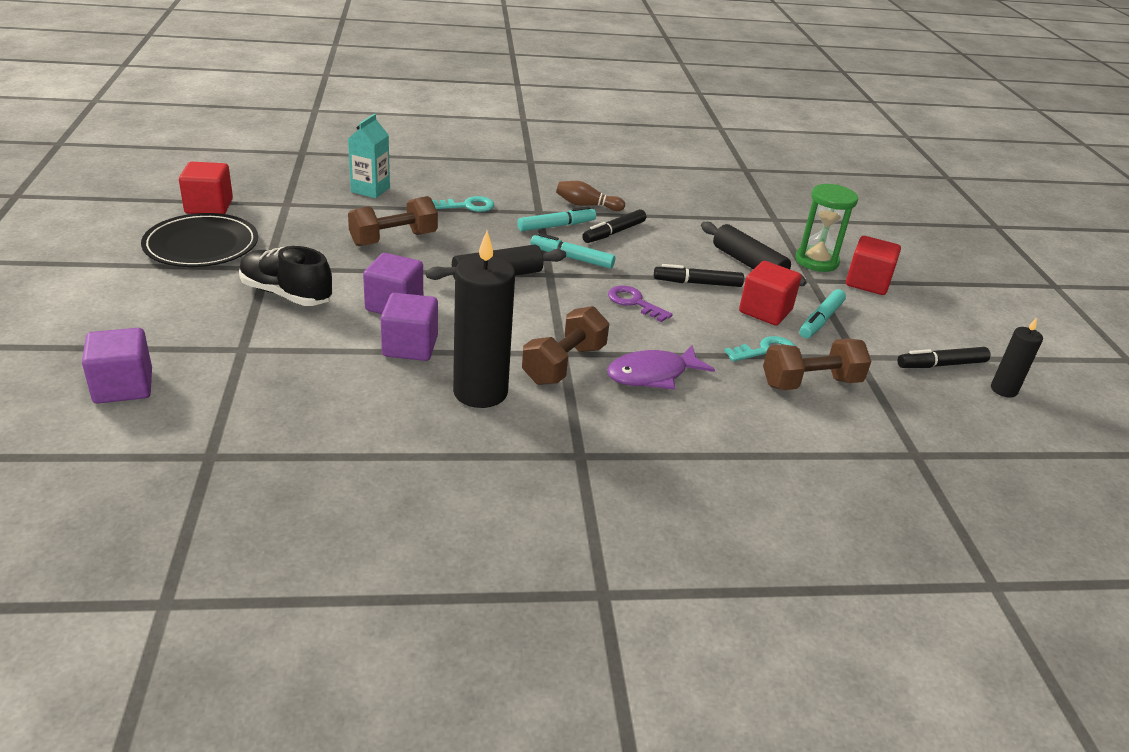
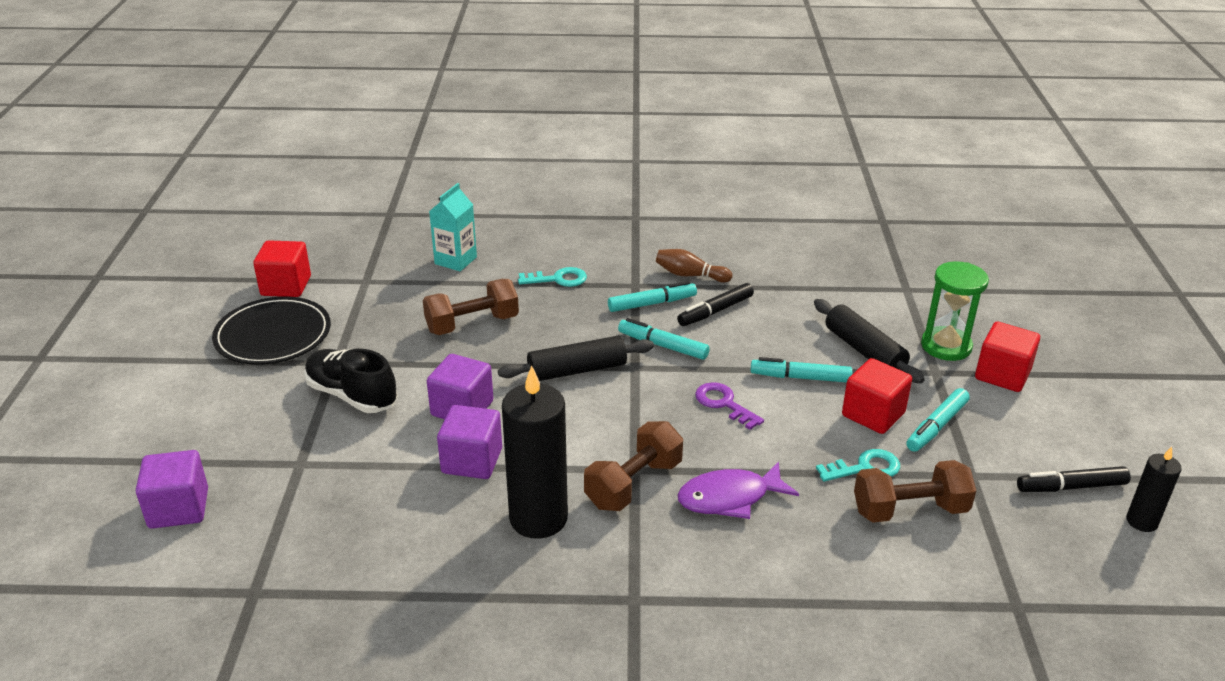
camera: 10 degrees right, 0 degrees up
(697, 283) = (800, 377): black marker -> turquoise marker

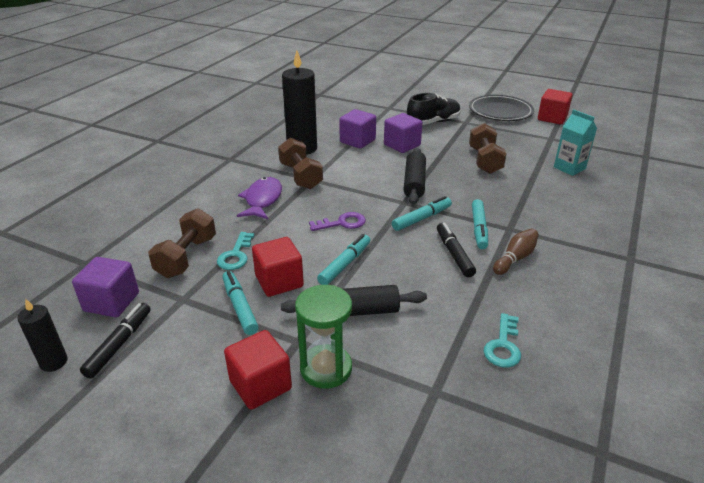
camera: 115 degrees right, 0 degrees up
(179, 508) = (379, 87): purple cube -> purple cube (111, 302)
(558, 279) = (530, 199): turquoise key -> turquoise key (503, 346)

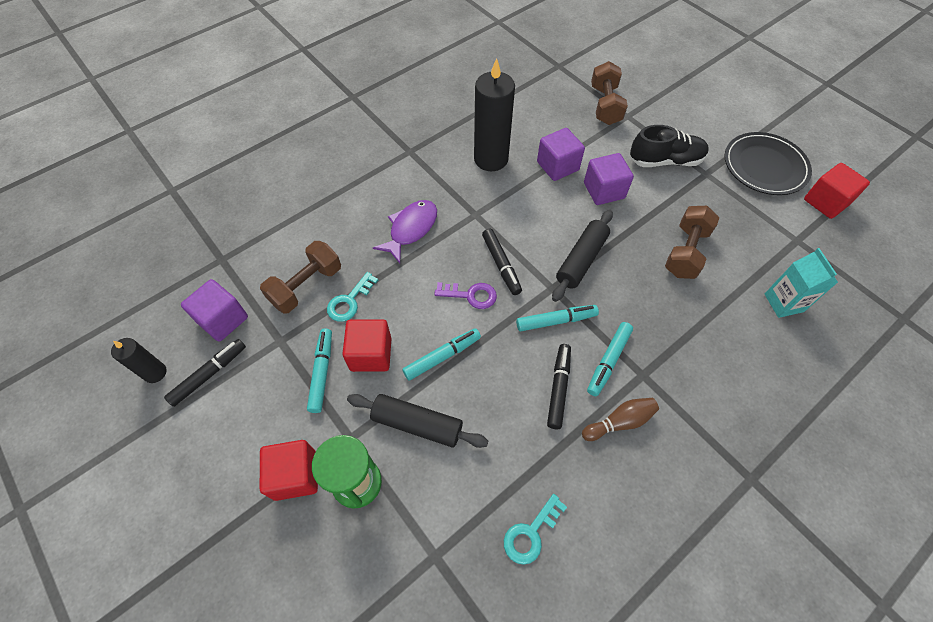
camera: 25 degrees right, 25 degrees up
(300, 176) = (466, 205): brown dumbbell -> brown dumbbell (605, 105)
(354, 200) = (501, 265): none -> black marker

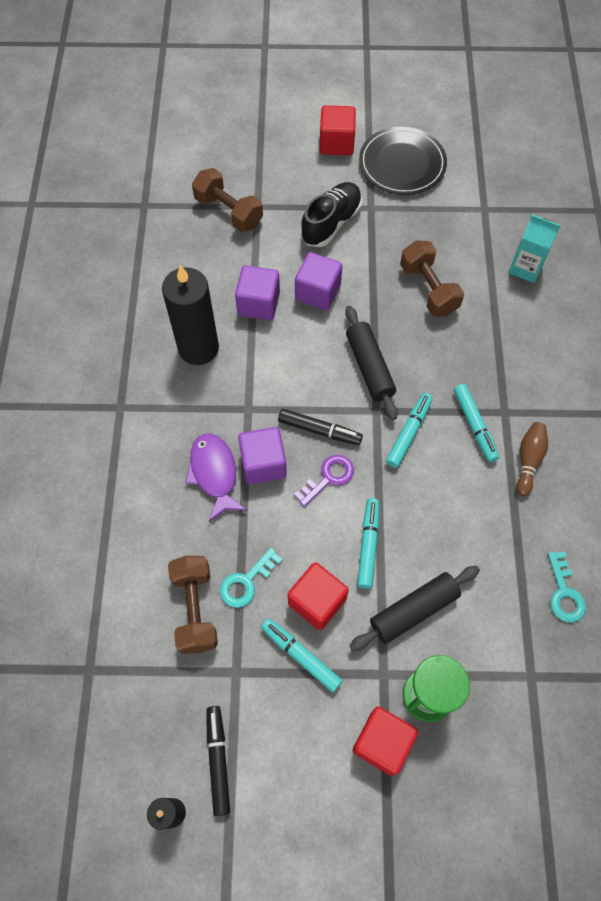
camera: 50 degrees left, 5 degrees up
(223, 319) = (165, 711): purple cube -> purple cube (263, 464)
(349, 301) = (246, 582): turquoise key -> turquoise key turned 60 degrees clockwise
(558, 388) = (468, 480): black marker -> none
(826, 202) = (469, 159): red cube -> red cube (336, 143)

